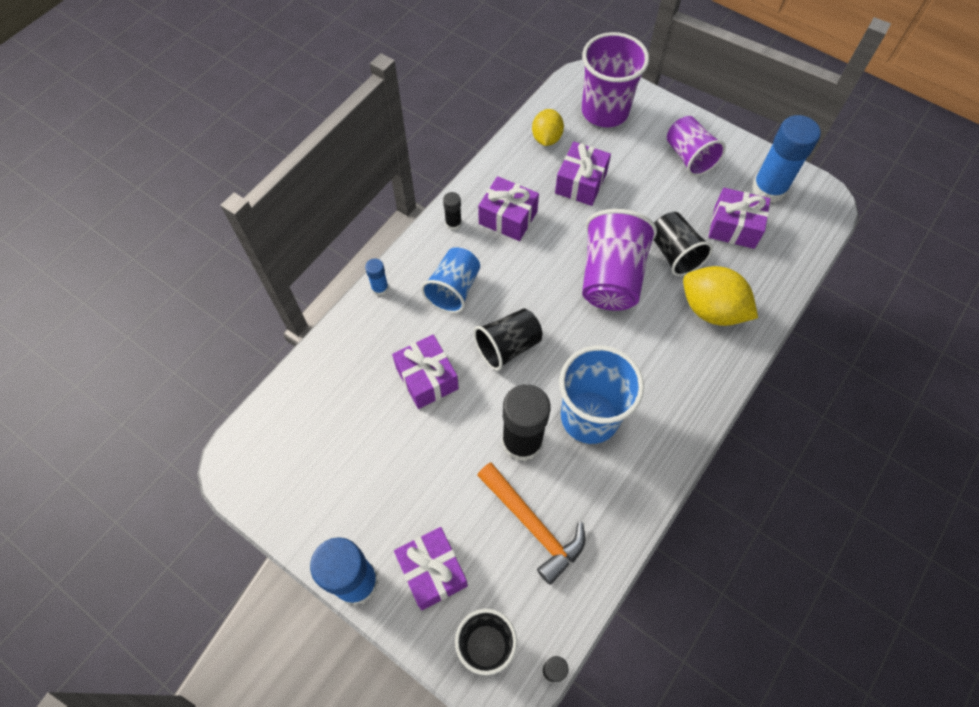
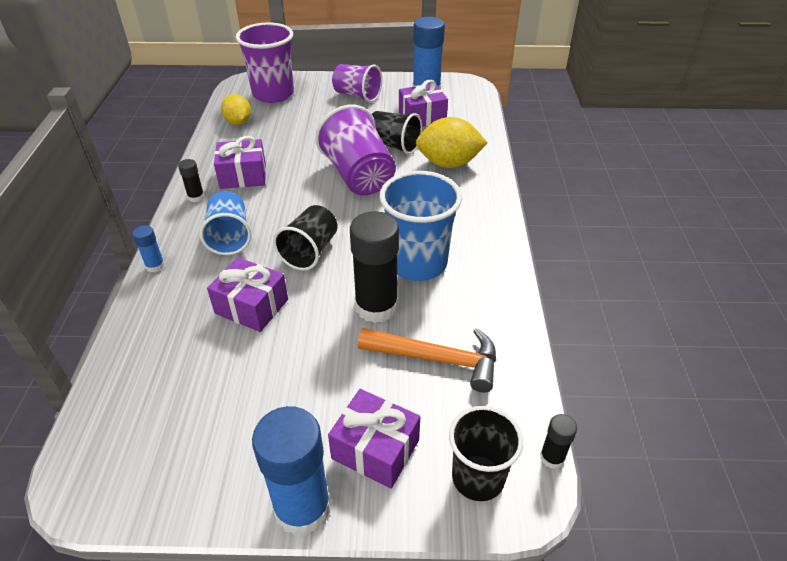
camera: 35 degrees left, 20 degrees down
(581, 183) = (287, 136): purple gift -> none

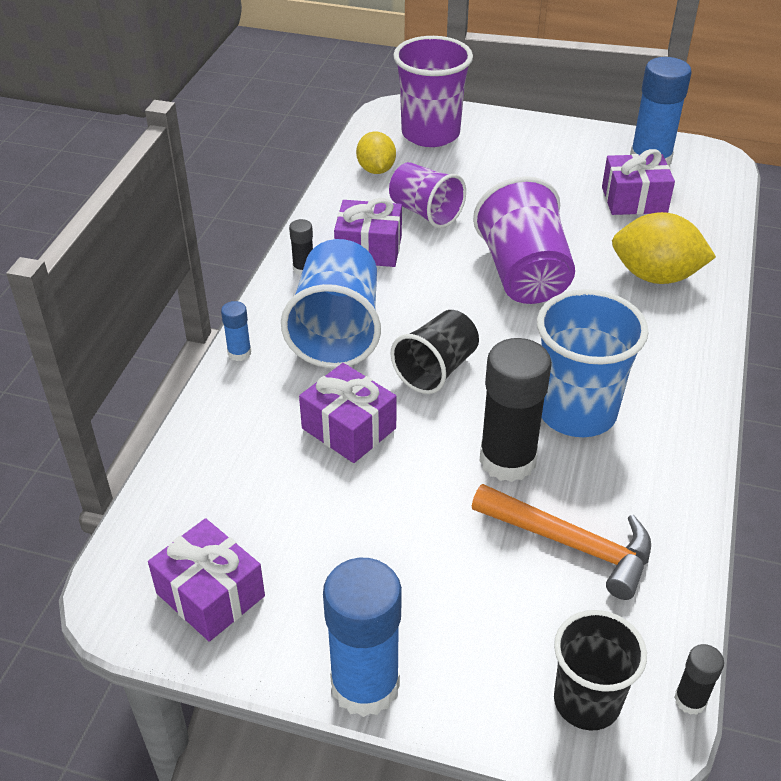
camera: 15 degrees right, 0 degrees up
(229, 237) = (337, 331): blue cup -> blue cup, size x1.51
(357, 95) = (548, 152): purple cup -> purple cup (425, 212)
(375, 449) = (466, 638): purple gift -> purple gift (210, 594)
(394, 145) = (583, 237): black cup -> none

